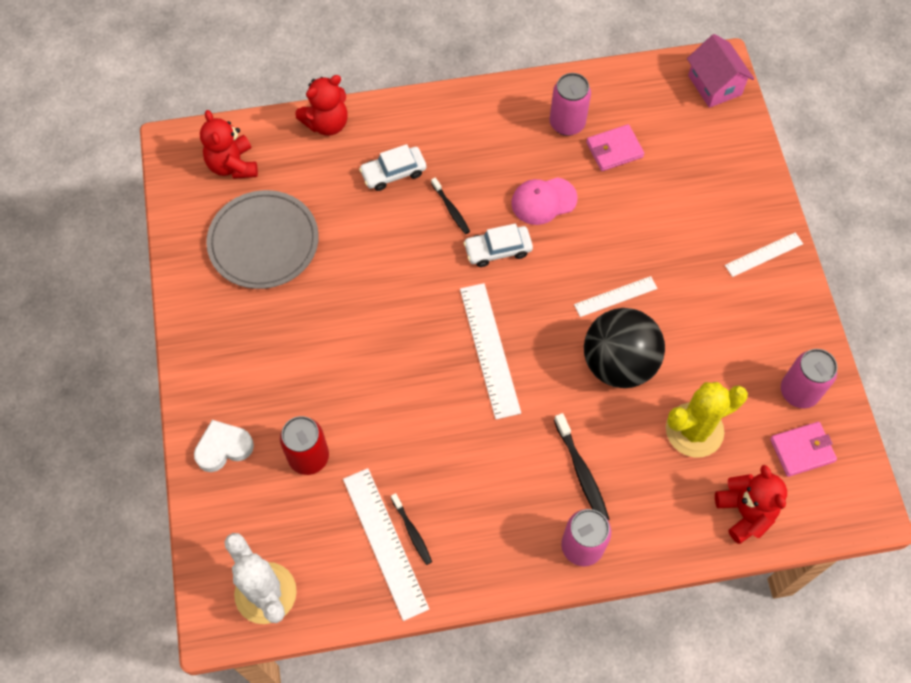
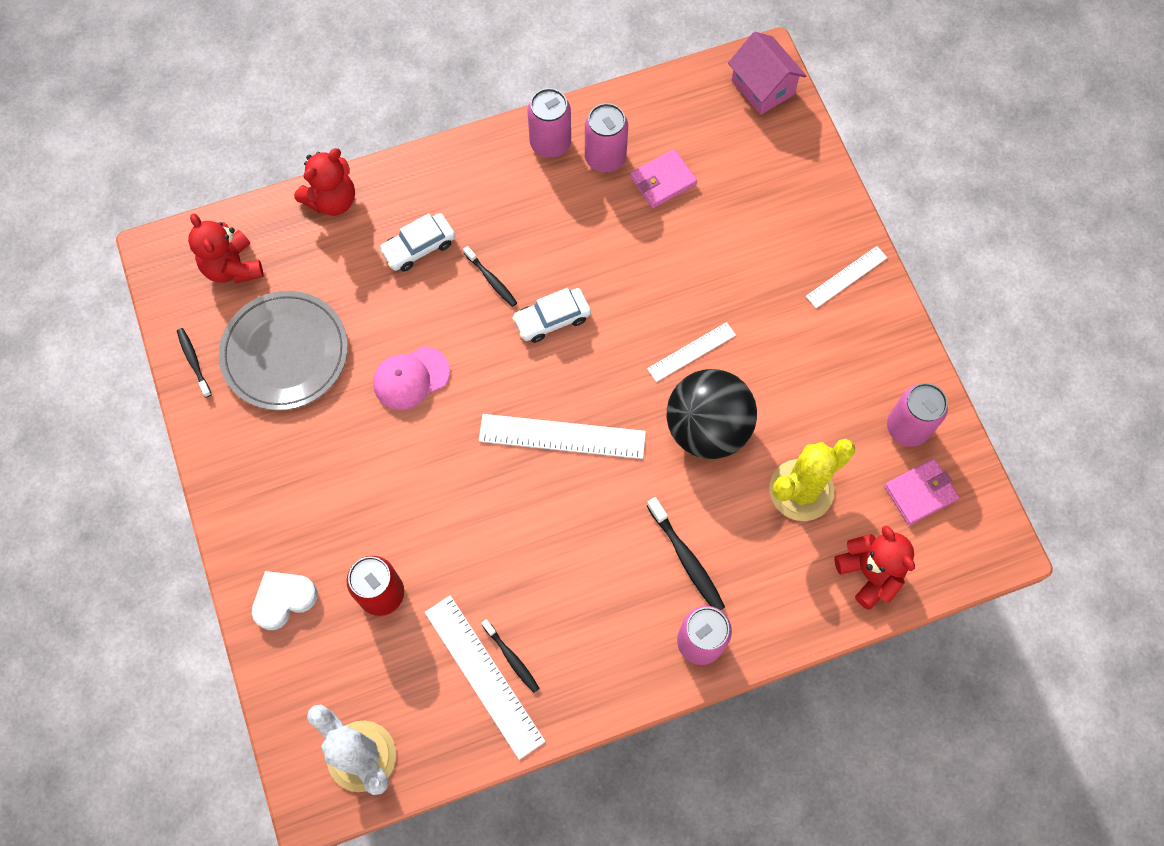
camera: 10 degrees left, 5 degrees up
(185, 237) = (193, 361): none -> black toothbrush
(489, 350) = (562, 436): white ruler -> white ruler turned 60 degrees counterclockwise
(521, 105) = (550, 143): none -> pink can
(543, 201) = (593, 253): pink cap -> pink cap (411, 378)

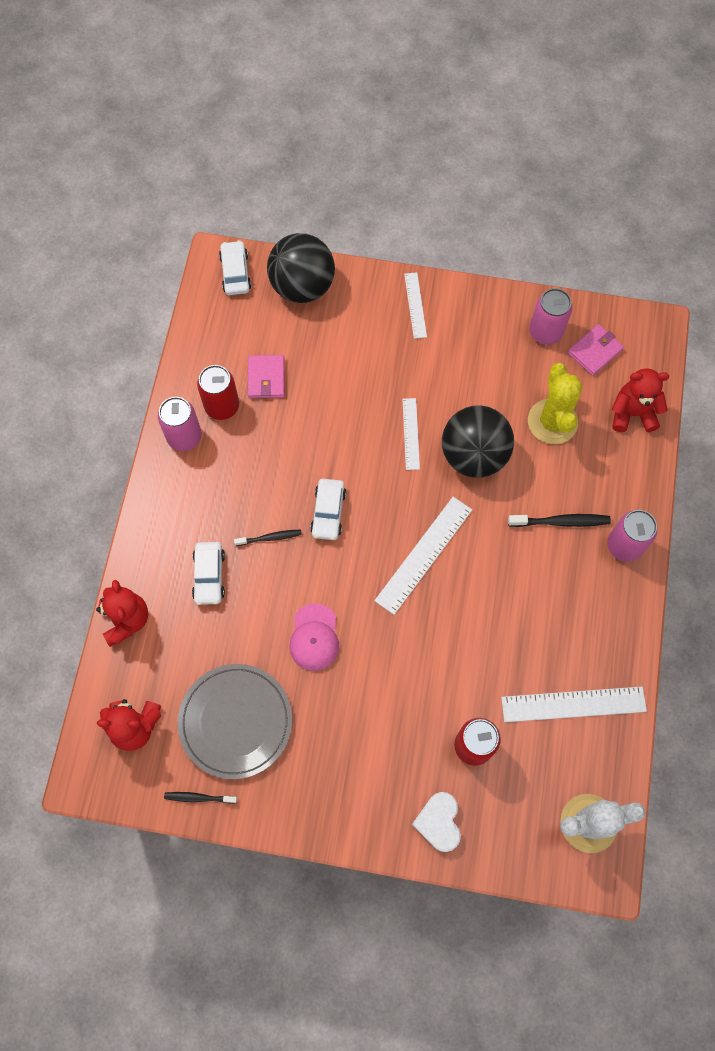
camera: 60 degrees left, 0 degrees up
(511, 658) = (570, 678): black toothbrush -> none
(605, 158) = (222, 406): pink can -> red can
(762, 87) = (235, 273): pink house -> white car
(791, 157) = (302, 286): none -> black ball
(920, 493) = (594, 351): pink wallet -> pink wallet turned 45 degrees clockwise

